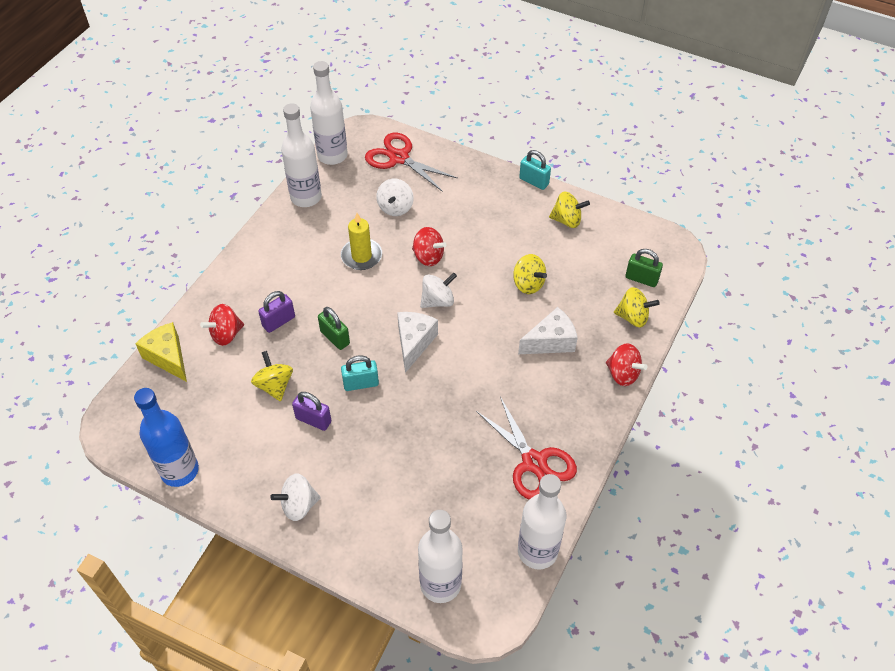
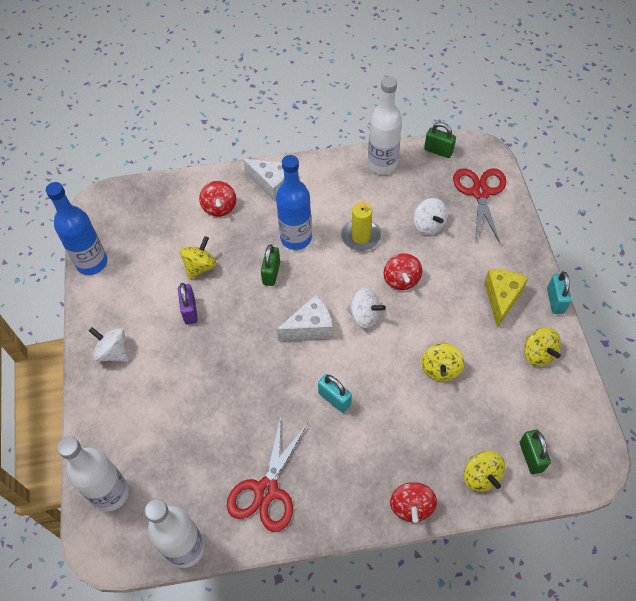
camera: 55 degrees right, 5 degrees up
(168, 357) = (174, 190): yellow cheese -> yellow cheese (501, 298)
(226, 334) = (219, 207): red spinning top -> red spinning top turned 120 degrees counterclockwise
(279, 322) = (256, 229): purple padlock -> none
(317, 299) = (296, 238): none -> blue bottle
(332, 155) = (438, 151): white bottle -> green padlock
(361, 384) = (244, 318): turquoise padlock -> turquoise padlock (334, 399)
(395, 207) = (428, 225): white spinning top -> white spinning top turned 90 degrees counterclockwise
(550, 341) = (396, 425): white cheese -> white cheese (271, 184)

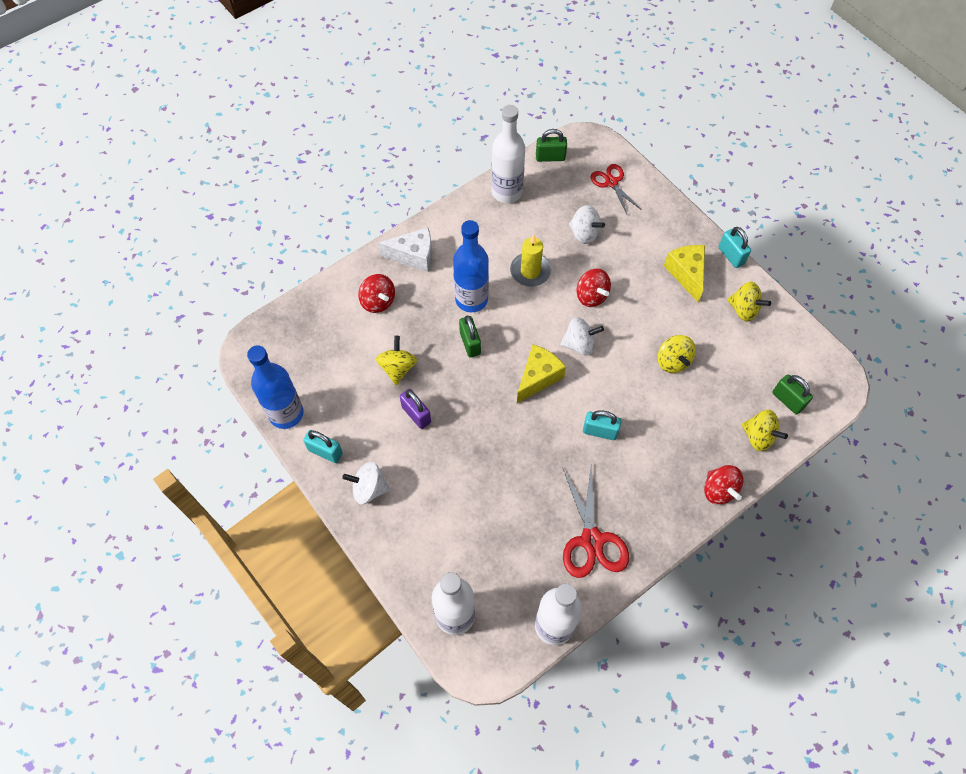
camera: 30 degrees left, 5 degrees up
(100, 306) = (325, 452): none -> turquoise padlock
(310, 327) = (538, 377): white cheese -> yellow cheese
(480, 192) = (611, 182): red scissors -> red scissors, size x0.64

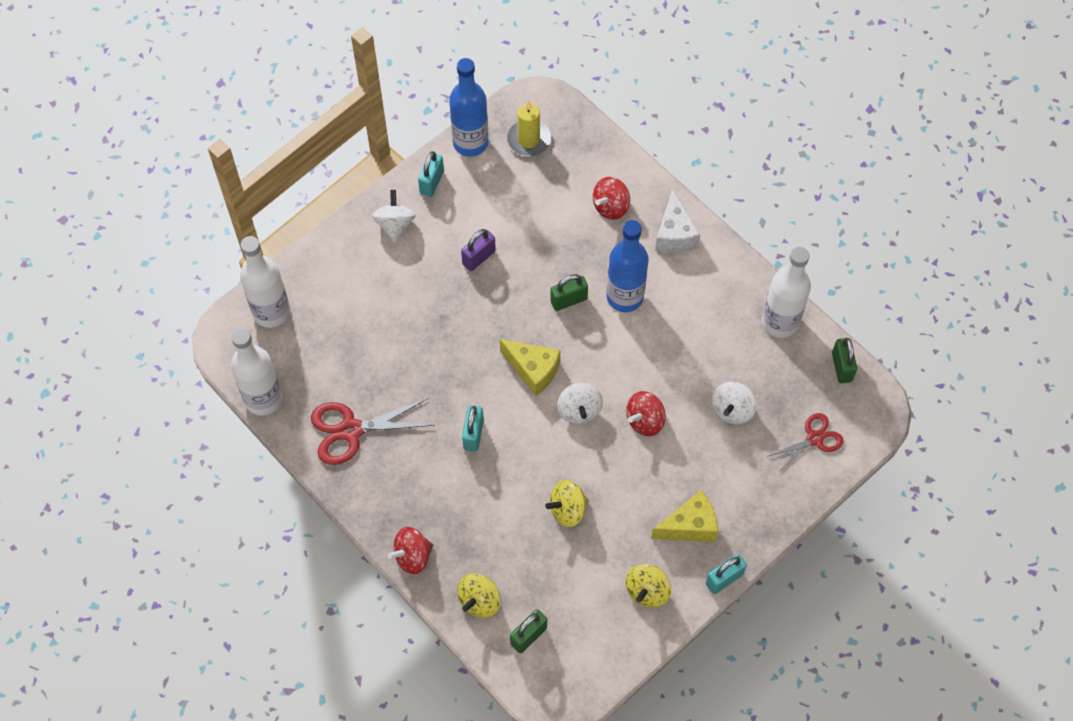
camera: 85 degrees right, 0 degrees up
(398, 368) = (531, 235): yellow spinning top -> none
(530, 271) = (670, 354): yellow candle -> yellow candle (528, 140)

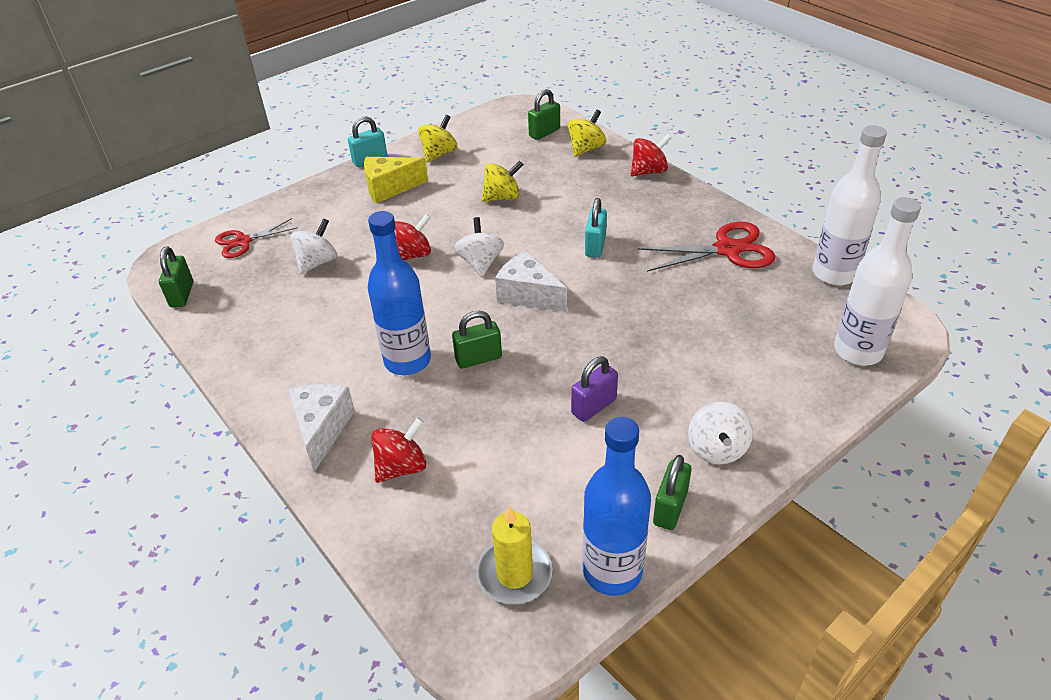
camera: 175 degrees left, 20 degrees down
(432, 182) = (670, 508): turquoise padlock -> green padlock
(533, 370) = (528, 295): yellow cheese -> white cheese
(780, 322) = (229, 334): white bottle -> none

